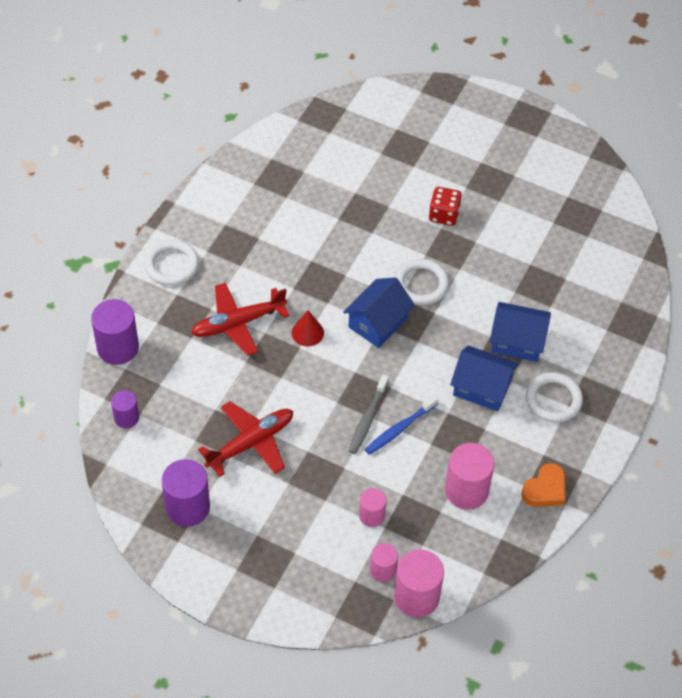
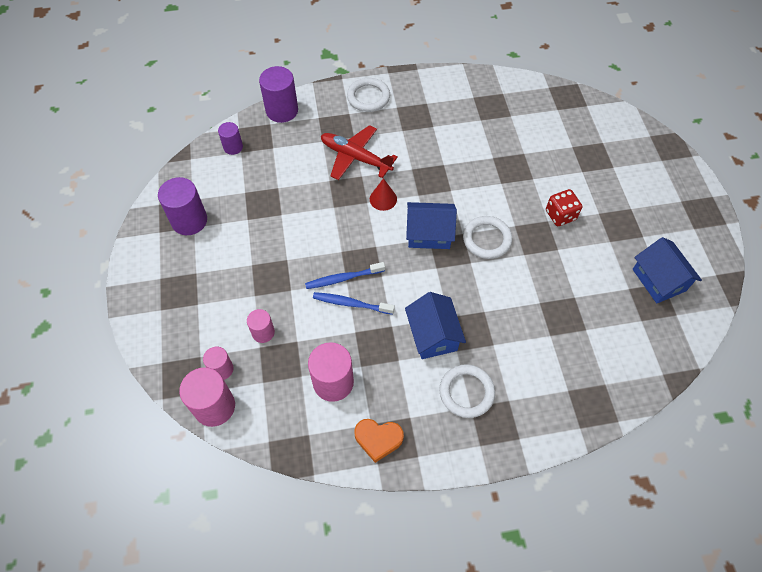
camera: 55 degrees right, 5 degrees up
(250, 443) = (266, 223): red plane -> none
(368, 419) = (343, 278): grey toothbrush -> blue toothbrush
(517, 341) = (496, 333): blue house -> blue house (659, 280)

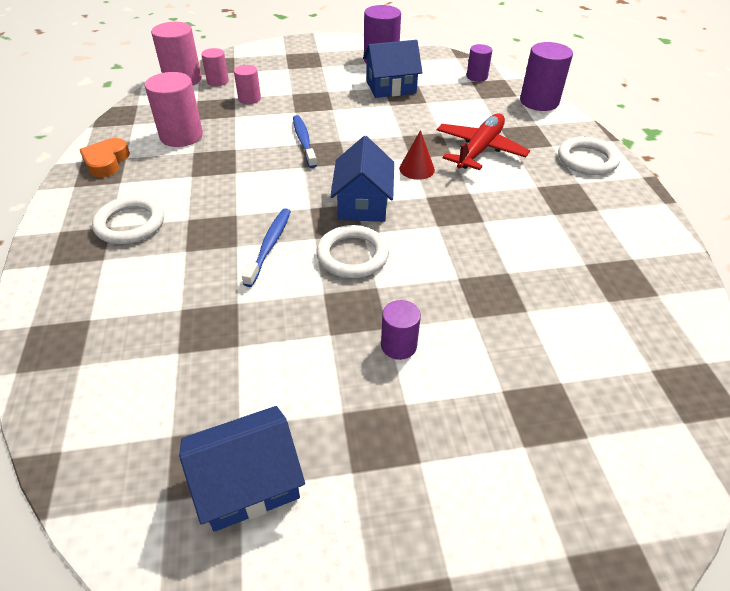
camera: 90 degrees right, 15 degrees down
(351, 304) = (270, 146): blue toothbrush -> blue toothbrush (269, 245)
(433, 335) = (215, 201): blue house -> blue house (391, 87)
(560, 215) = (398, 345): red dice -> purple cylinder

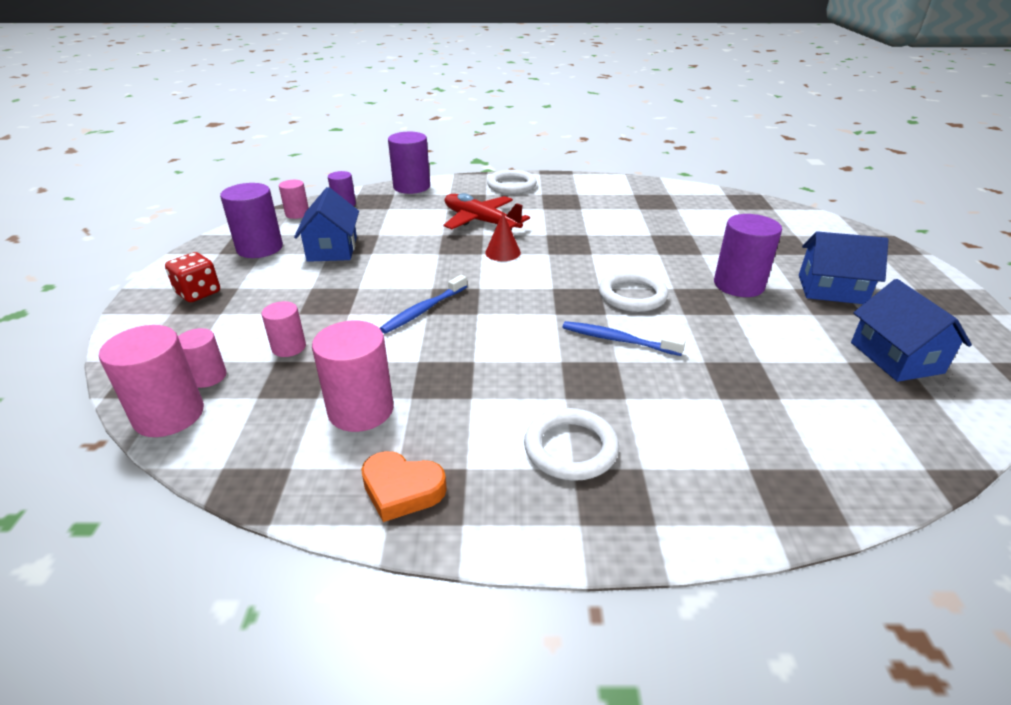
camera: 80 degrees left, 10 degrees down
(304, 141) = (423, 310): blue toothbrush -> blue toothbrush turned 45 degrees counterclockwise
(311, 55) = (198, 293): none -> red dice
(363, 203) = (554, 284): blue house -> blue house (831, 289)
(398, 345) = (738, 285): purple cylinder -> purple cylinder, size x1.72
(446, 61) = (297, 214): none -> pink cylinder

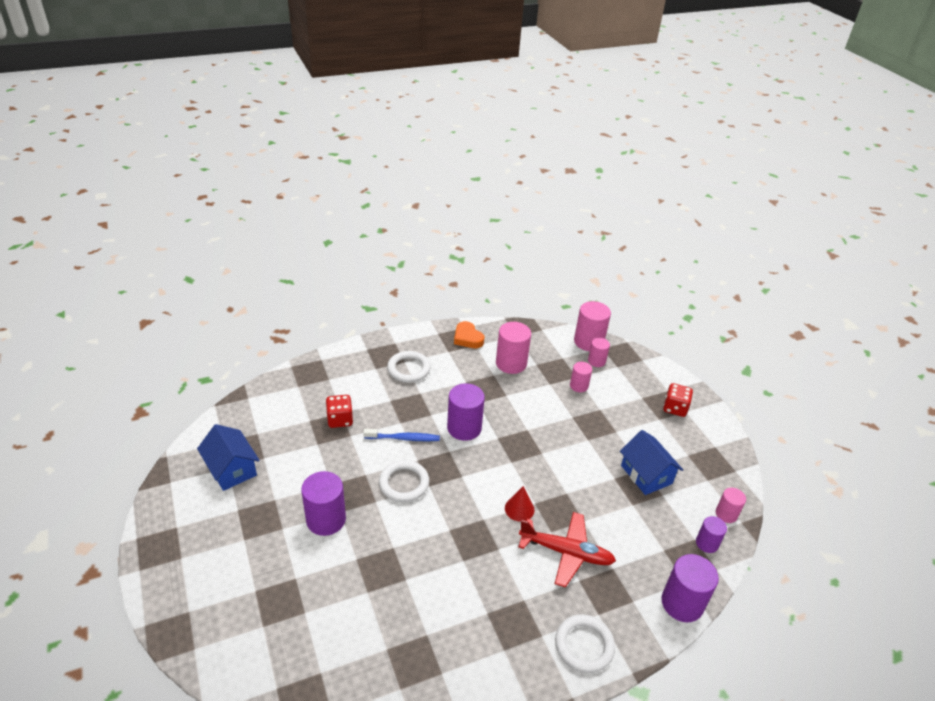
camera: 155 degrees right, 5 degrees up
(260, 248) = (696, 460): purple cylinder -> purple cylinder (464, 428)
(402, 490) = (467, 338): orange heart -> orange heart turned 120 degrees counterclockwise
(423, 310) = (531, 431): blue toothbrush -> none
(723, 387) = (340, 419): none -> red dice
(831, 289) = (252, 535): blue house -> none

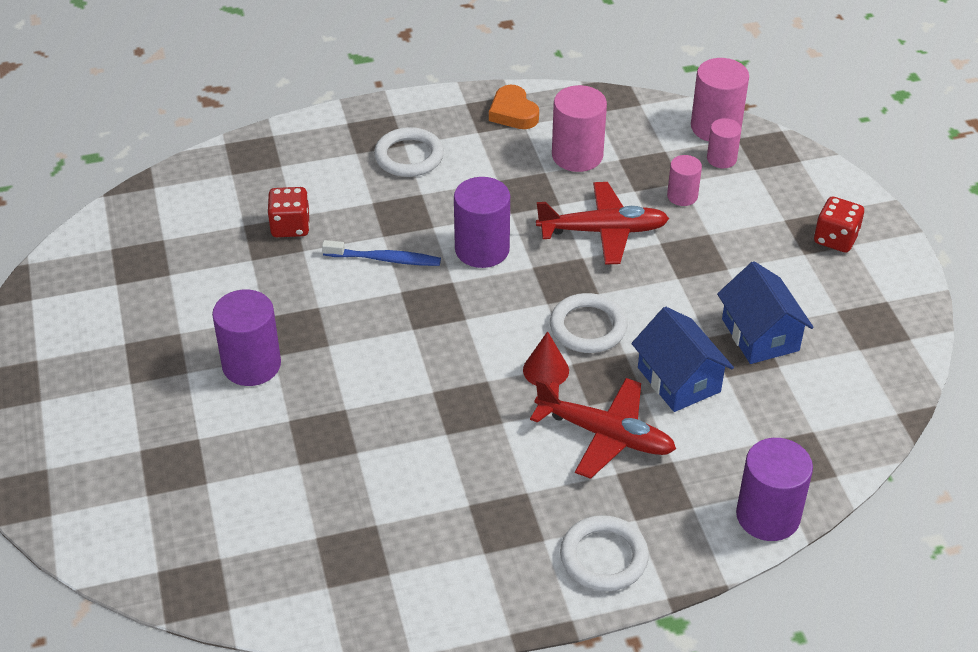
camera: 10 degrees right, 5 degrees up
(231, 469) = (121, 287): blue house -> blue house (679, 380)
(404, 483) = (375, 323): white ring -> white ring (588, 327)
(536, 411) = (602, 231): none -> red plane
(707, 543) = (831, 438): purple cylinder -> none
(726, 514) = (875, 400): pink cylinder -> none

